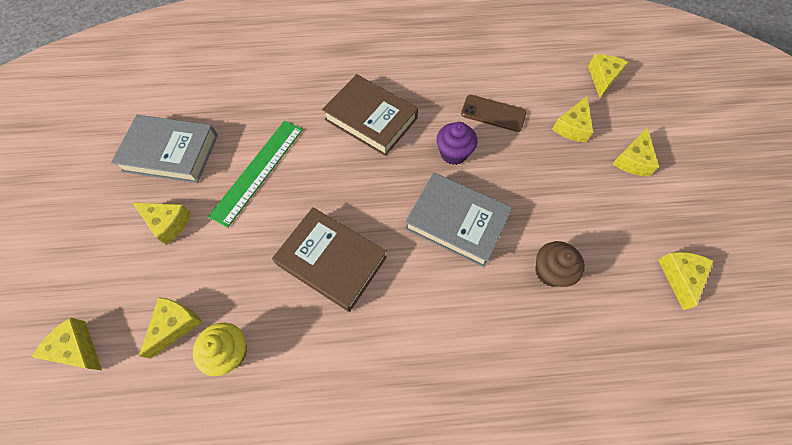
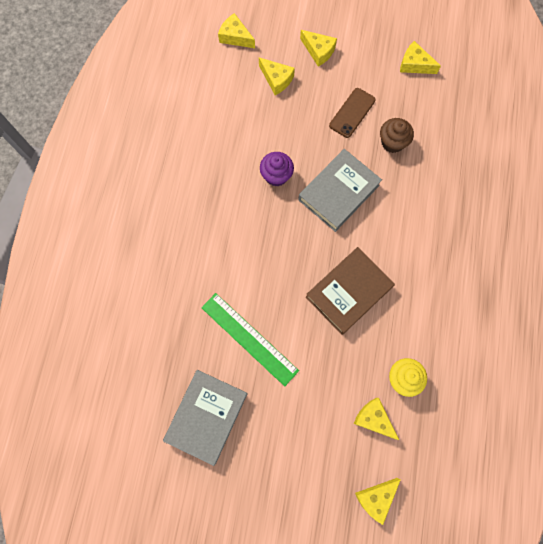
camera: 75 degrees left, 10 degrees up
(168, 223) = (281, 421): yellow cheese -> none
(371, 119) = (221, 232): brown book -> none
(493, 113) = (245, 133): brown phone -> brown phone (352, 113)

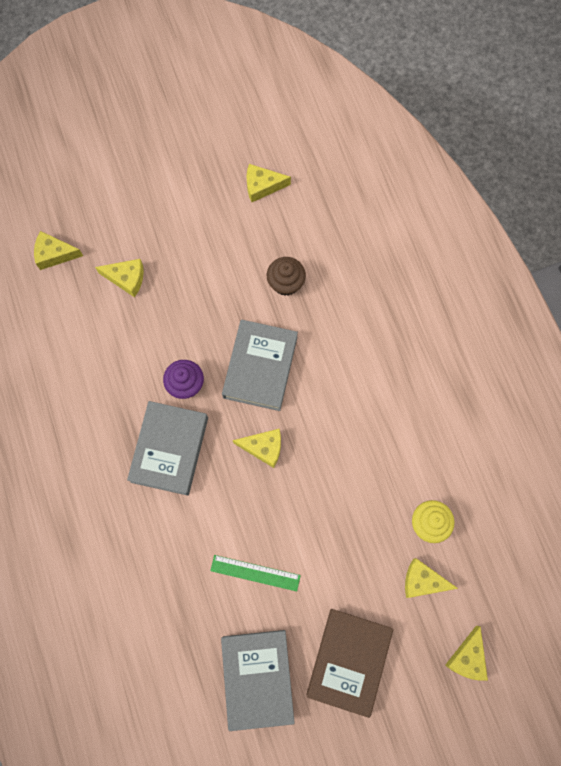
camera: 30 degrees left, 0 degrees up
(238, 215) = (169, 449): none -> grey book
(249, 339) = (255, 573): green ruler -> green ruler, size x0.66
(318, 51) = (154, 223): yellow cheese -> yellow cheese (263, 448)
(348, 292) = (328, 466): brown book -> brown book (349, 661)
(352, 113) = (226, 273): brown phone -> none

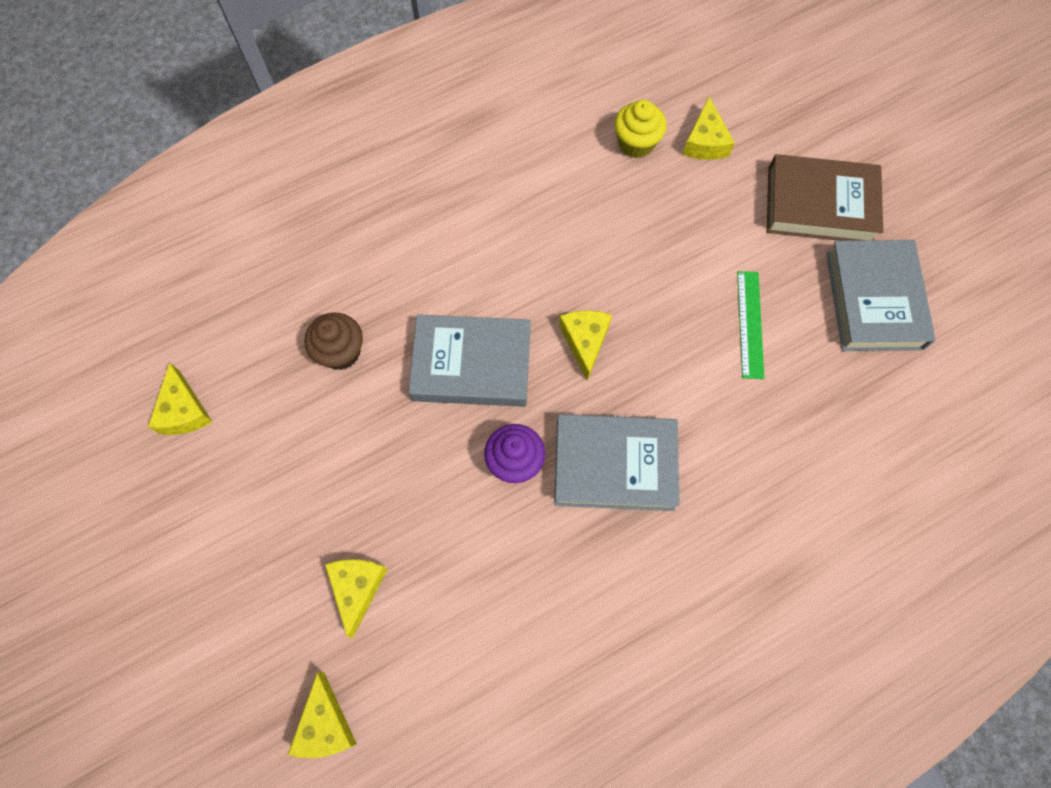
camera: 100 degrees left, 5 degrees down
(257, 678) = (874, 300): grey book -> grey book turned 75 degrees counterclockwise
(467, 658) = (776, 91): yellow cheese -> none

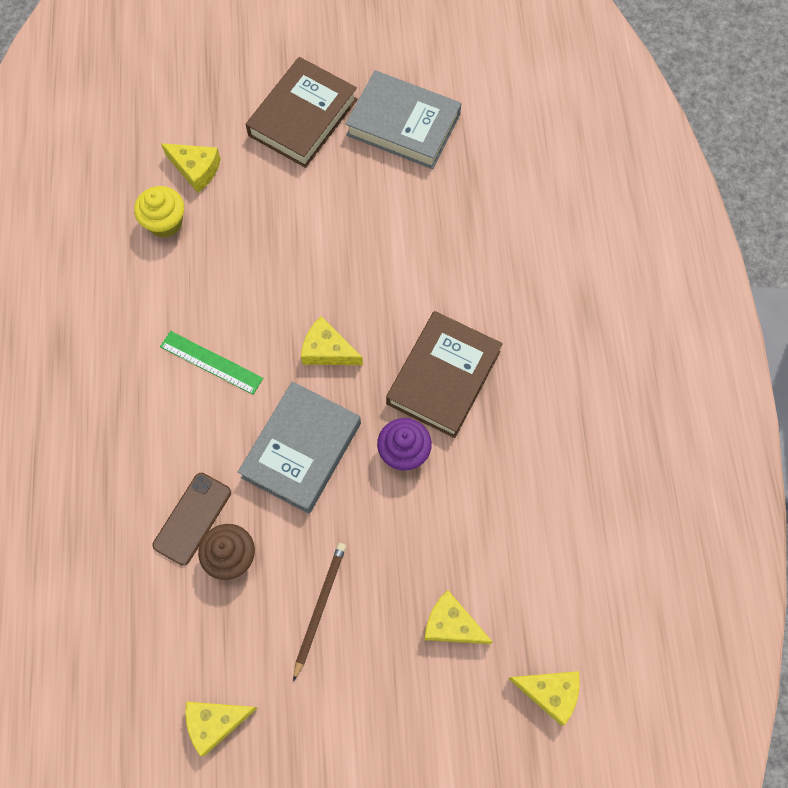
camera: 65 degrees left, 0 degrees up
(184, 410) = (215, 722): yellow cheese -> yellow cheese turned 150 degrees clockwise
(324, 453) = (319, 608): none -> brown pencil
(363, 302) = (192, 518): none -> brown phone
(614, 465) = (443, 377): grey book -> brown book
(750, 324) = (377, 220): green ruler -> green ruler (211, 362)

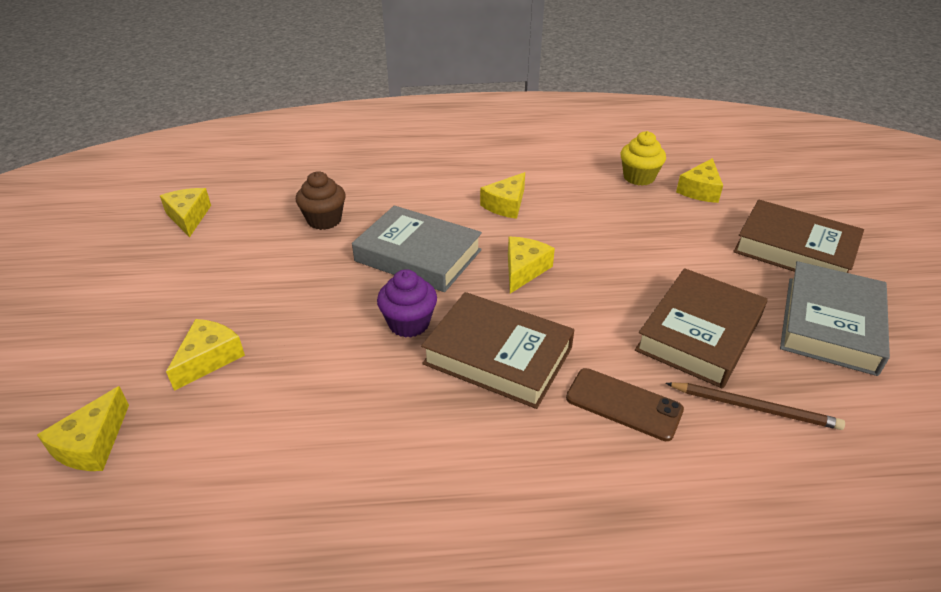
camera: 90 degrees right, 30 degrees down
(192, 518) = (363, 200): brown phone -> brown phone (623, 404)
(211, 362) = (506, 205): green ruler -> yellow cheese
(319, 608) = (262, 269): brown pencil -> brown pencil (754, 408)
(415, 221) = (699, 333): none -> brown book

